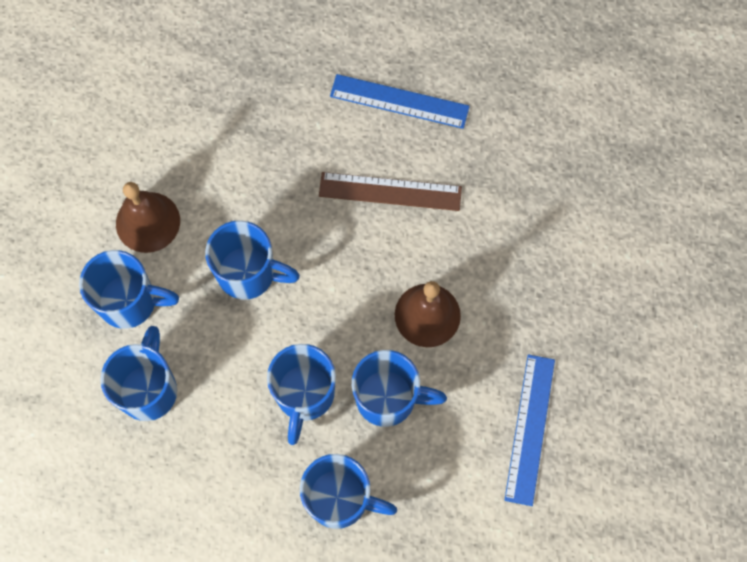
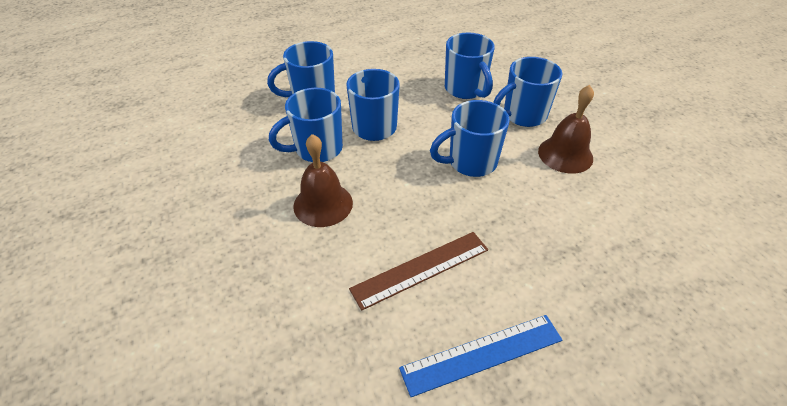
camera: 145 degrees right, 25 degrees down
(529, 429) = (201, 180): blue ruler -> none

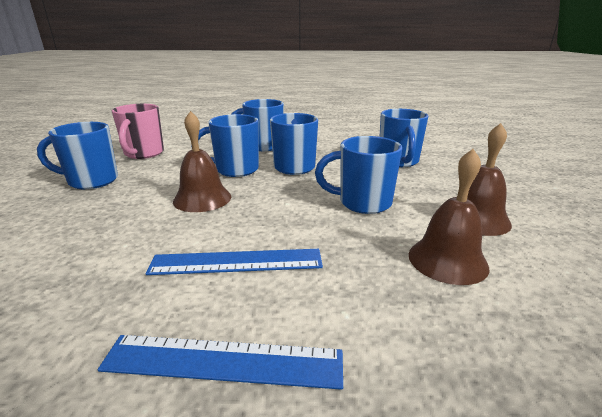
camera: 25 degrees right, 20 degrees down
(183, 151) = (143, 154): none -> pink mug
(421, 269) = (236, 262): brown ruler -> blue ruler
(523, 115) = (445, 185): blue mug -> blue mug (91, 181)
(566, 209) = (447, 260): none -> brown bell

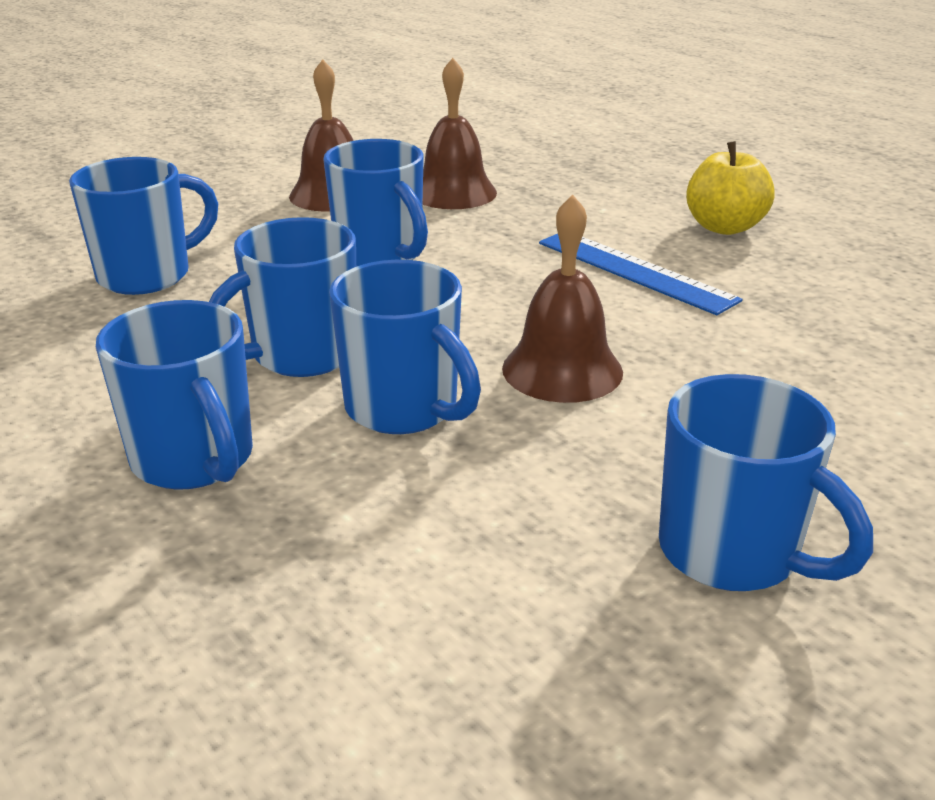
camera: 130 degrees left, 5 degrees up
(143, 154) = (504, 635): pink mug -> none
(223, 361) = (724, 227): blue ruler -> yellow apple

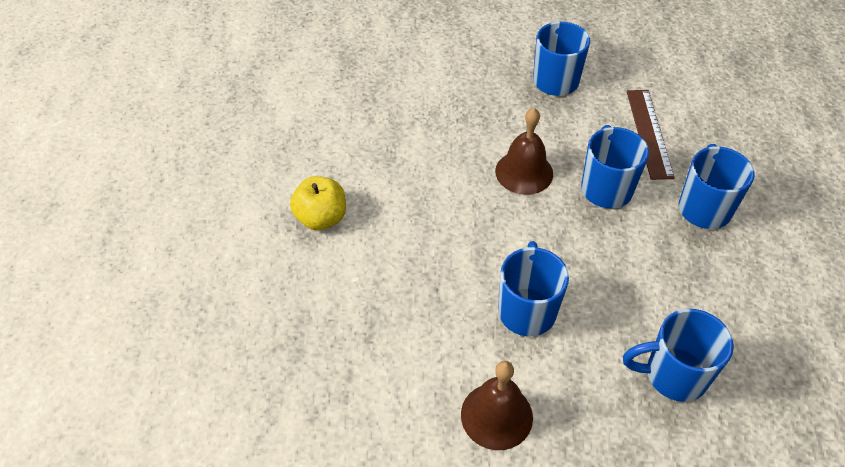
camera: 140 degrees left, 20 degrees up
(301, 355) = (627, 246): blue mug -> none
(407, 546) = (649, 133): none -> brown ruler
(453, 192) = (417, 361): brown bell -> none
(635, 271) = (415, 212): blue ruler -> none

